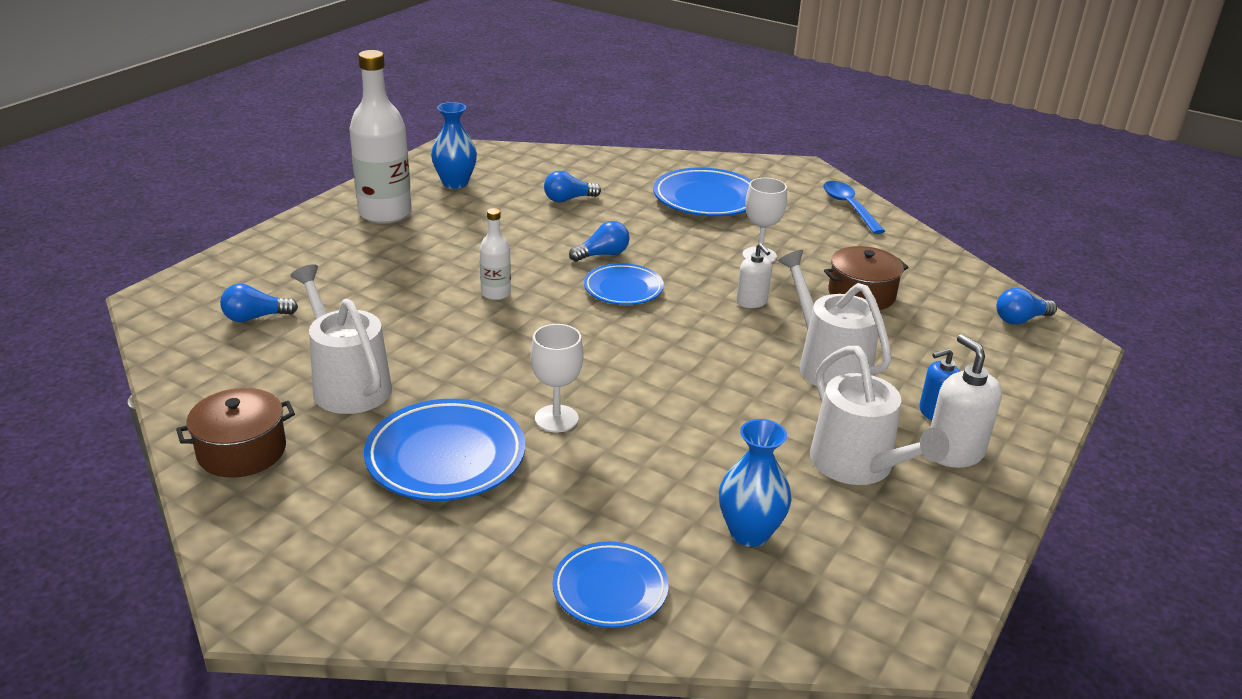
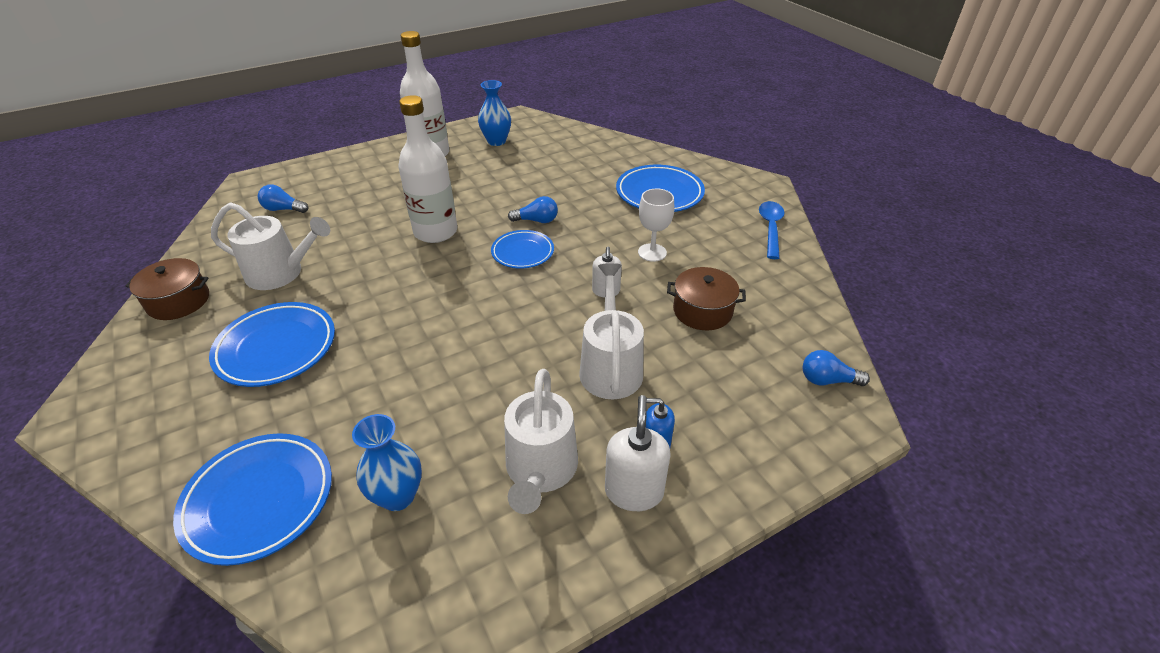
camera: 30 degrees right, 10 degrees up
(347, 384) = (280, 273): white watering can -> white watering can turned 105 degrees clockwise
(496, 293) = (435, 232): white bottle -> white bottle, size x2.00
(556, 419) = (371, 343): white goblet -> none
(568, 199) = (558, 170): blue light bulb -> none
(610, 589) = (259, 500): blue plate -> blue plate, size x1.57

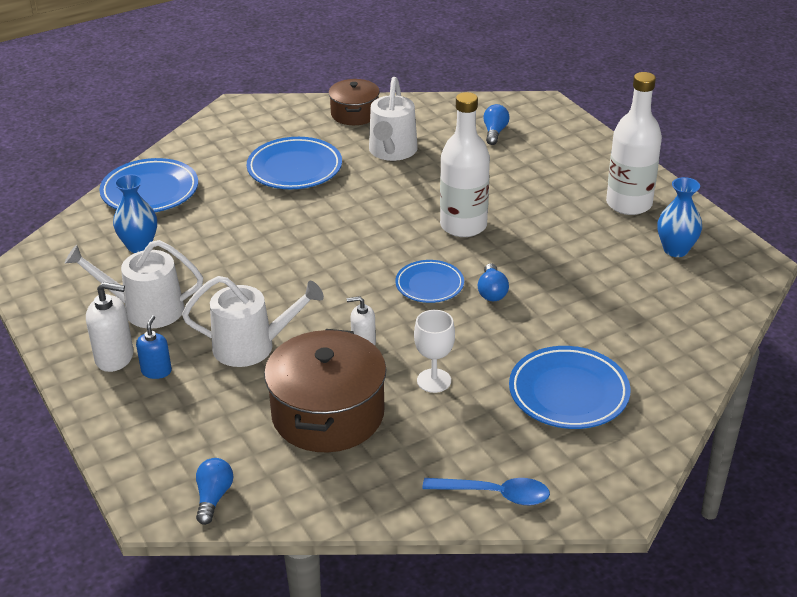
camera: 90 degrees right, 5 degrees down
(702, 311) = (328, 414): brown pot -> brown pot, size x1.71

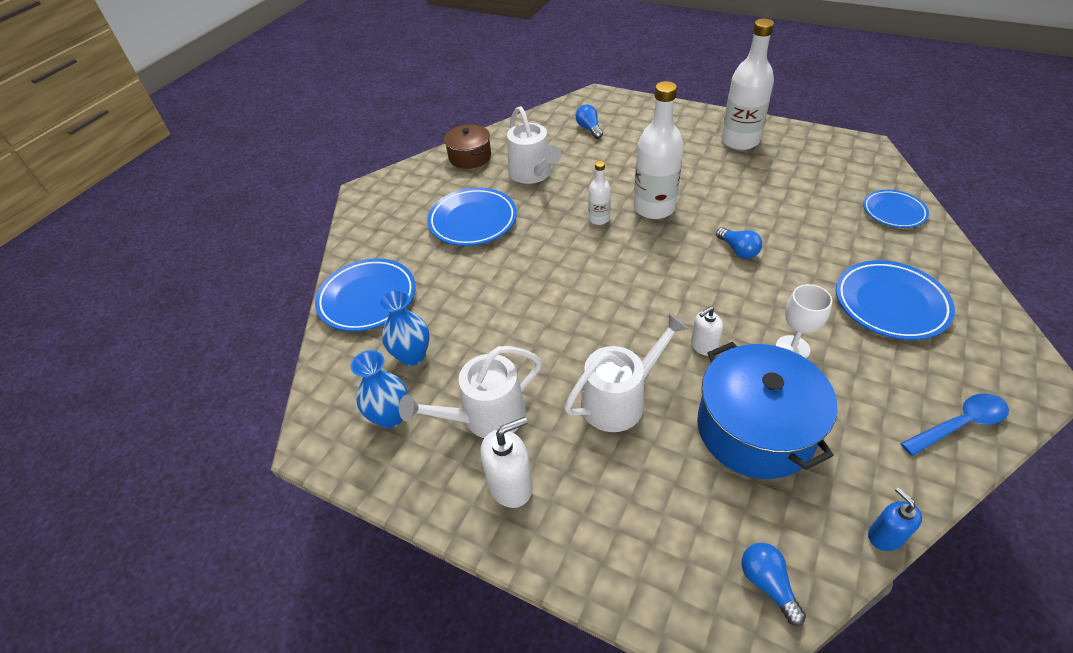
camera: 30 degrees left, 10 degrees up
(156, 371) = (565, 476): blue soap dispenser -> blue soap dispenser (885, 536)
(328, 414) = (755, 429): brown pot -> blue pot
(402, 213) = (599, 219): none -> white bottle
(429, 285) = (689, 268): blue plate -> blue plate (893, 212)
(675, 250) = (809, 160): blue vase -> blue vase (390, 416)

